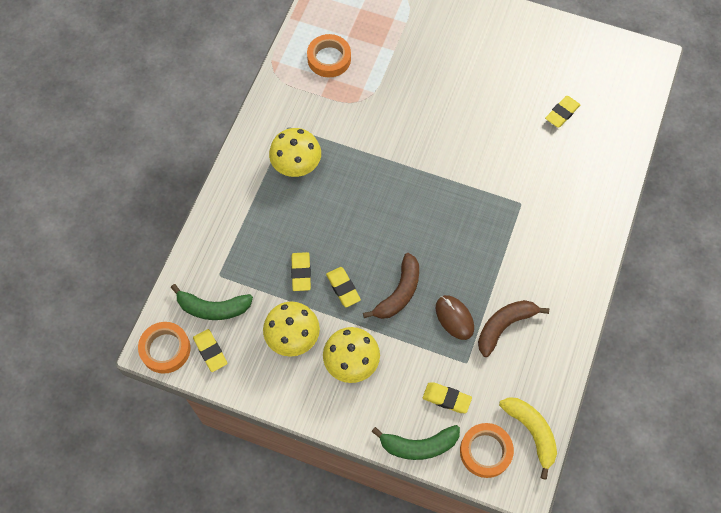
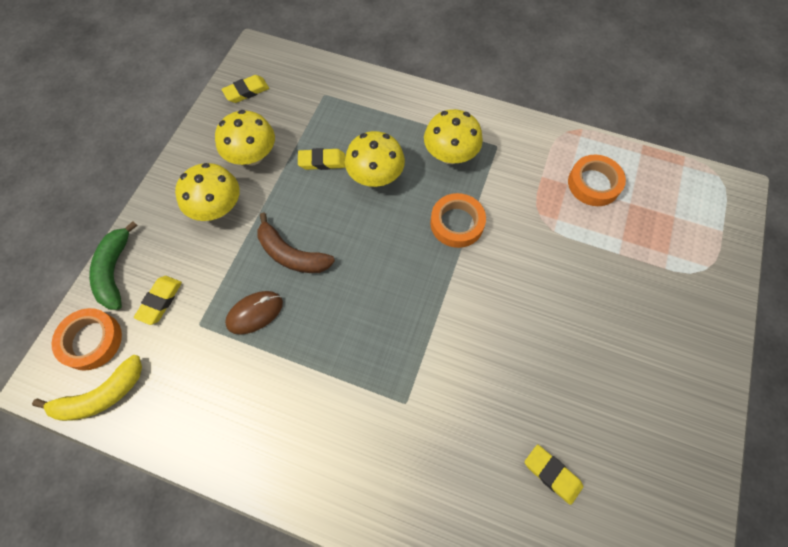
camera: 90 degrees right, 0 degrees up
(165, 349) = (253, 59): orange tape -> orange tape (457, 223)
(213, 308) = (290, 91): green banana -> none
(318, 226) = (375, 176): none -> yellow mushroom
(343, 288) = (301, 200): yellow eraser -> none
(504, 326) = (237, 371): brown banana -> none

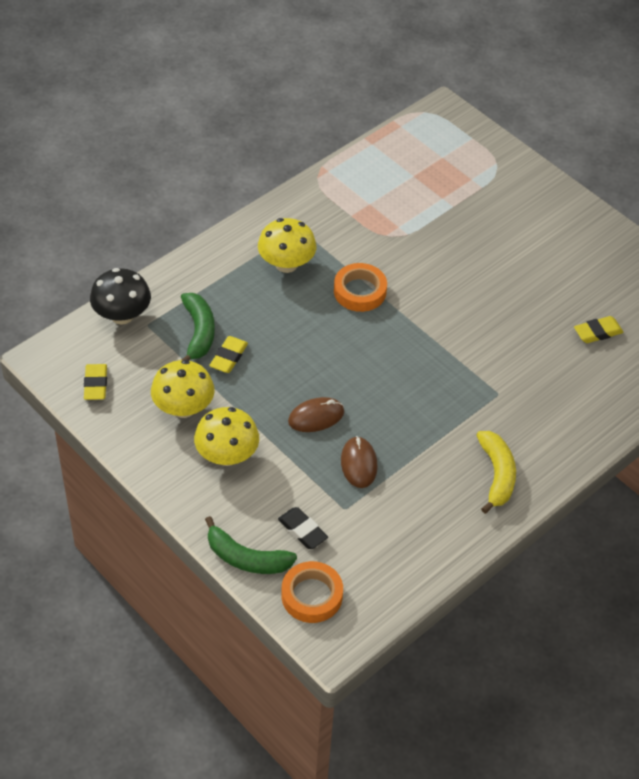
camera: 65 degrees left, 15 degrees down
(101, 395) = (372, 601): yellow banana -> yellow banana (497, 475)
(160, 301) = (302, 530): yellow eraser -> black eraser
(291, 254) = (316, 417): brown banana -> brown mouse
(324, 75) = (122, 315): none -> black mushroom
(336, 130) = (198, 332): none -> green banana
(375, 176) = (273, 325): yellow mushroom -> none
(593, 184) = (380, 187): orange tape -> none

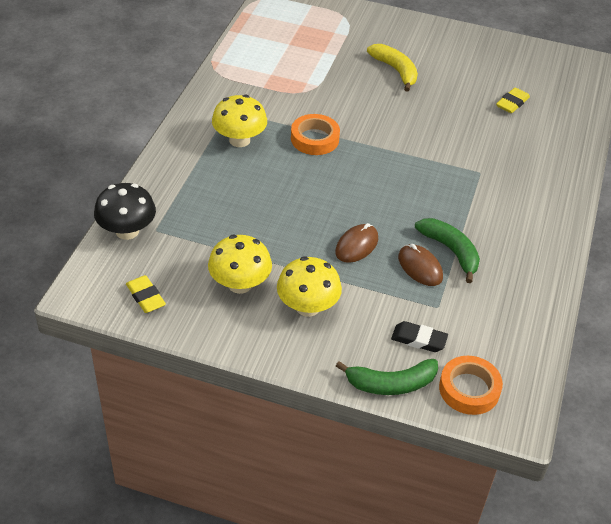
camera: 30 degrees left, 5 degrees down
(198, 332) = (206, 219): green banana -> green banana (451, 251)
(229, 357) = (247, 228): yellow eraser -> none
(497, 475) = (529, 231): yellow banana -> yellow banana (395, 70)

